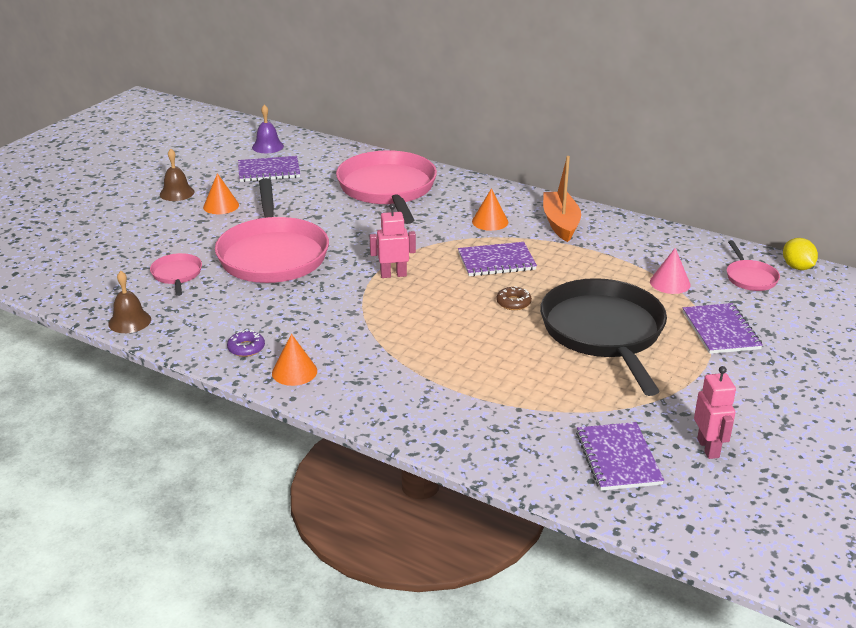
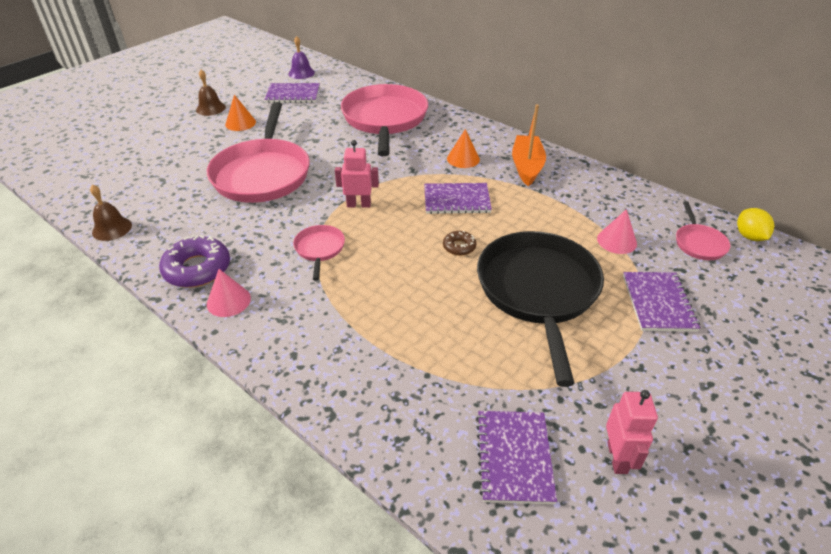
camera: 10 degrees right, 10 degrees up
(177, 275) = (174, 185): pink pan -> pink pan (319, 249)
(246, 348) = (197, 269): purple donut -> purple donut, size x1.93
(294, 372) = (228, 301): orange cone -> pink cone

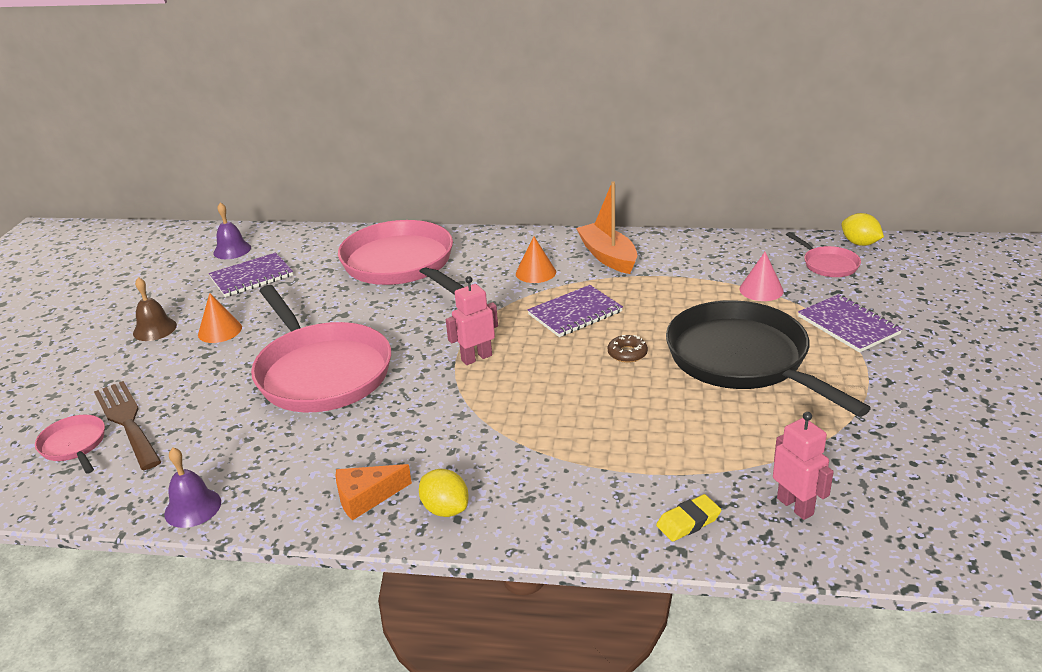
camera: 30 degrees left, 10 degrees down
(112, 228) = (193, 507): brown bell -> purple bell
(139, 160) = (127, 421): none -> brown fork
(197, 269) = (366, 497): purple donut -> orange cheese
(228, 301) = (445, 509): pink cone -> yellow lemon
(319, 249) = (486, 416): pink pan -> pink pan (74, 445)
(360, 396) = (688, 521): none -> yellow eraser
(514, 457) = (872, 497): purple notebook -> none
(617, 458) = (945, 455): pink robot -> pink robot (795, 506)

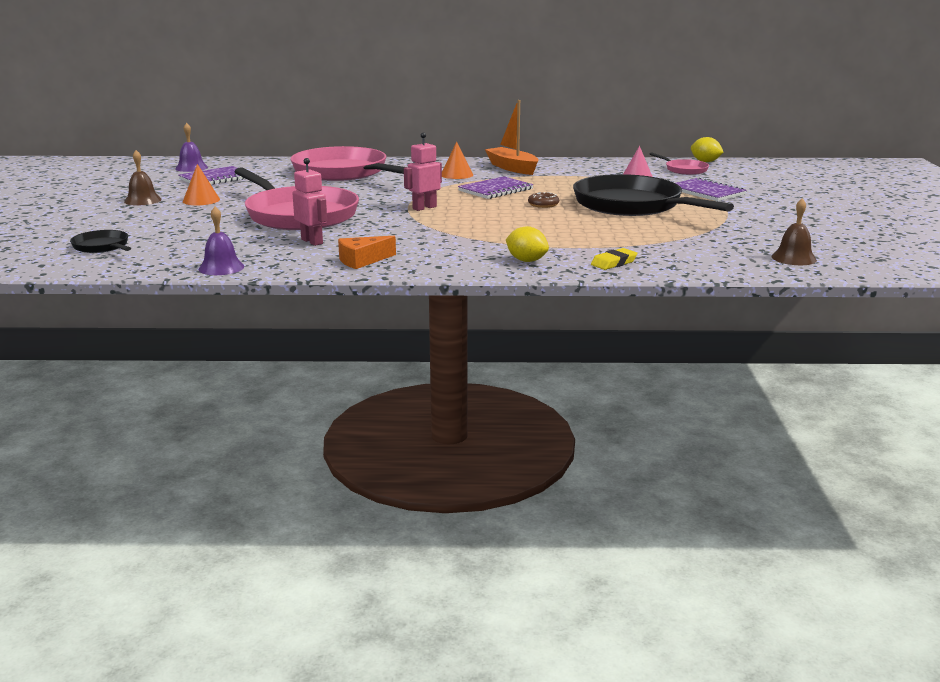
camera: 10 degrees left, 10 degrees down
(74, 445) = (102, 247): pink pan -> black pan
(127, 421) = (143, 237): brown fork -> none
(445, 509) = (427, 263): yellow lemon -> yellow lemon (526, 261)
(795, 506) = (689, 256): pink robot -> pink robot (312, 241)
(943, 521) = (793, 258): none -> brown bell

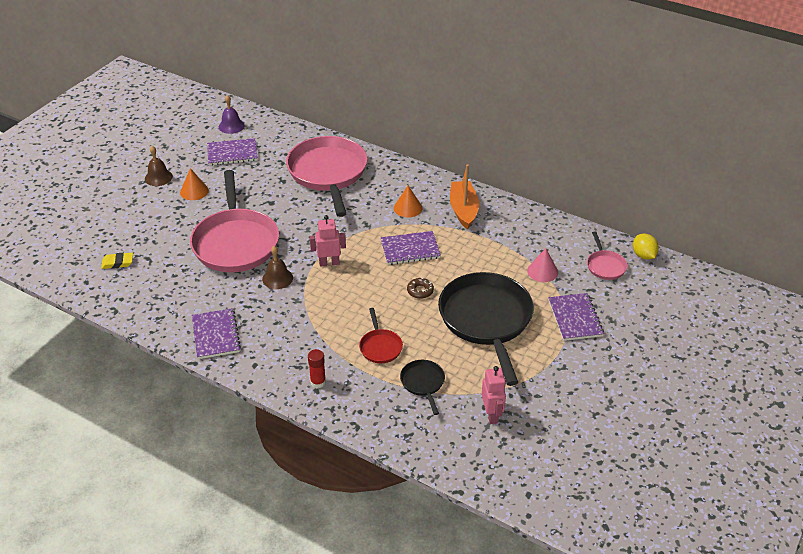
camera: 30 degrees right, 20 degrees up
(102, 247) = (84, 247): black pan -> black pan (423, 383)
(221, 268) = (127, 309): purple bell -> none
(312, 241) = (209, 291): pink robot -> pink robot (492, 415)
(362, 260) = (215, 335): orange cheese -> purple notebook
(526, 261) = (318, 382): yellow lemon -> red glue stick
(556, 233) = (380, 347): none -> red pan
(613, 263) = (373, 412): yellow eraser -> yellow eraser (117, 263)
(793, 258) = (511, 464): brown bell -> brown bell (277, 278)

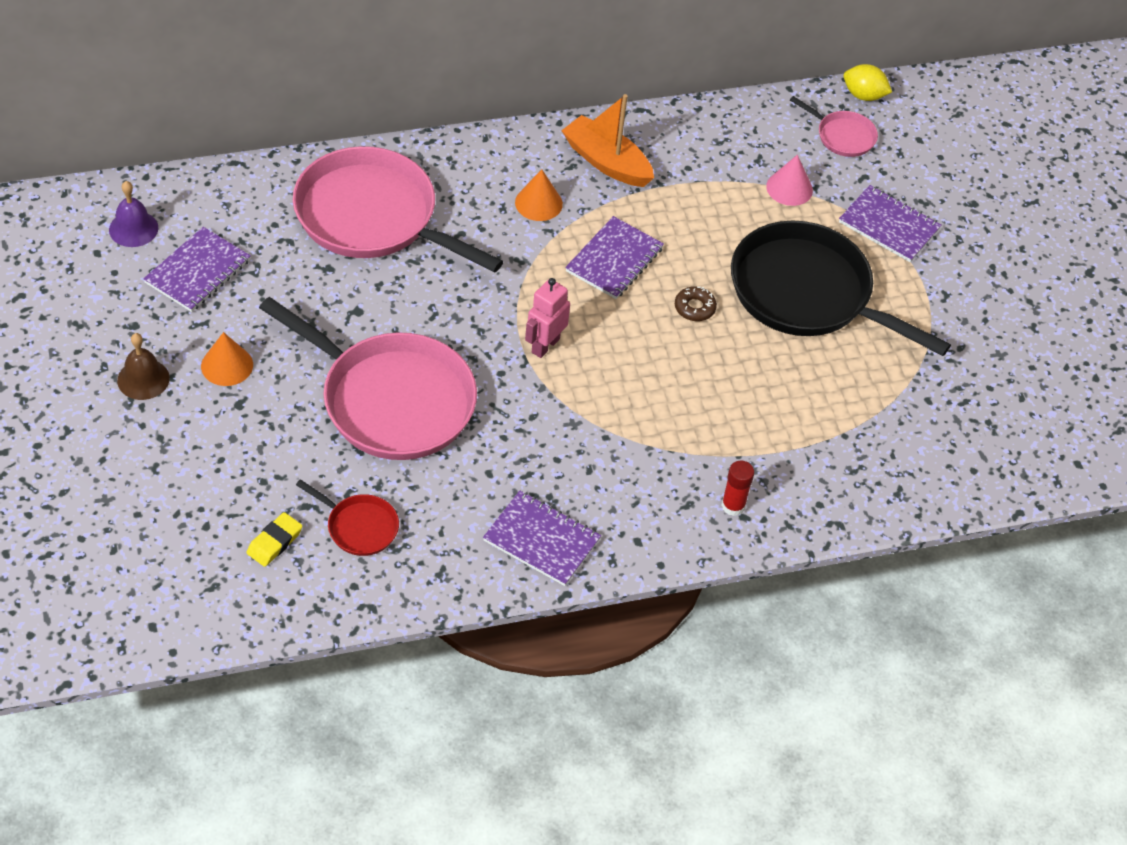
camera: 50 degrees left, 10 degrees up
(277, 278) = (512, 411): brown bell -> none
(380, 347) = (742, 411): red pan -> red pan (359, 527)
(423, 383) = (839, 420): black pan -> none
(492, 415) = (946, 403): pink robot -> none

